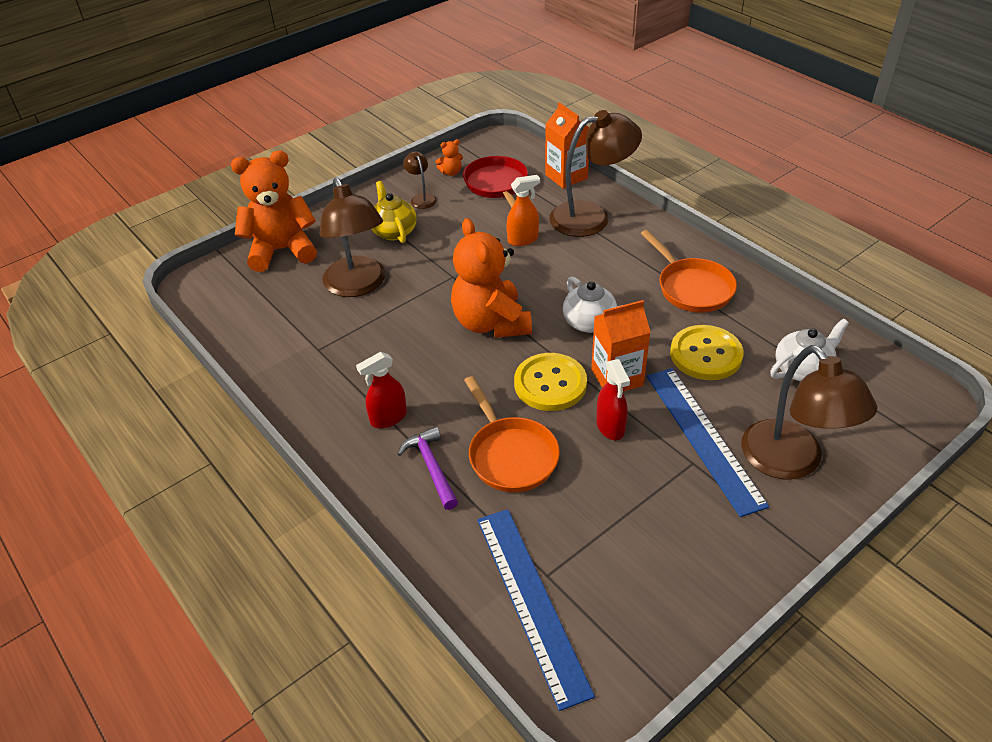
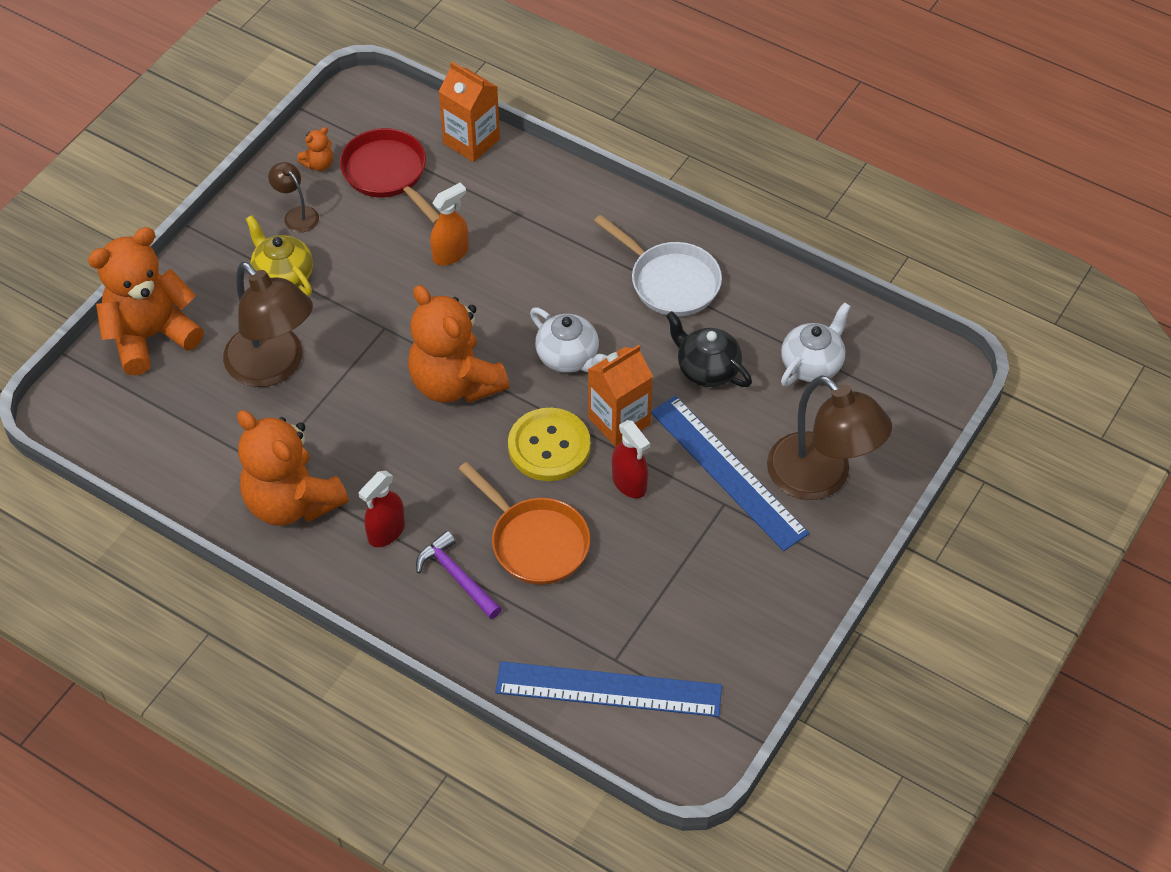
camera: 20 degrees left, 10 degrees up
(324, 379) = (291, 502): none -> orange teddy bear
(531, 601) = (608, 689): blue ruler -> blue ruler turned 45 degrees counterclockwise
(591, 216) = (523, 200): brown lamp -> none
(692, 288) = (670, 281): orange pan -> white pan
(705, 354) = (707, 369): yellow button -> black teapot

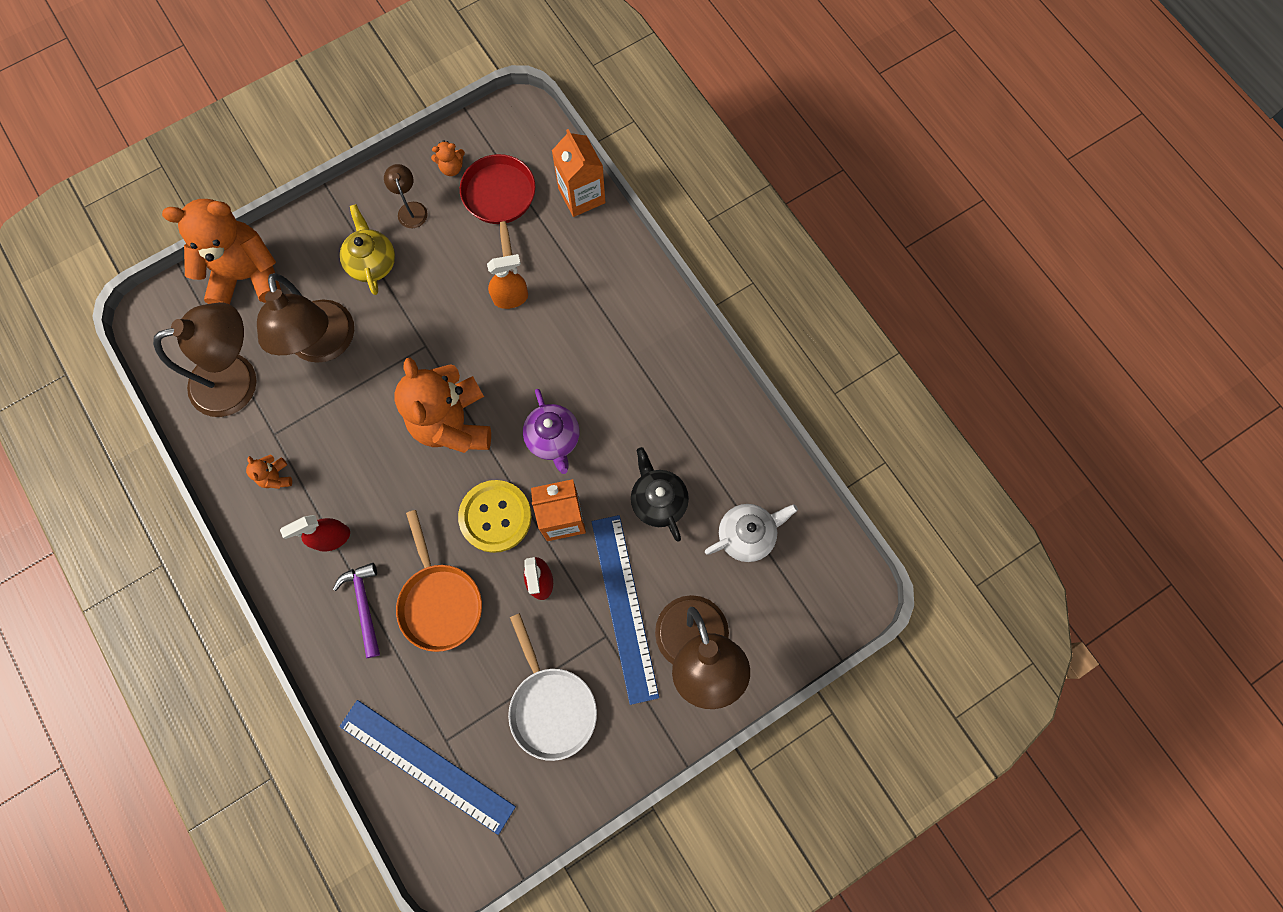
camera: 25 degrees right, 20 degrees up
(196, 432) = (238, 379): none -> brown lamp
(291, 502) = (276, 477): orange teddy bear -> orange teddy bear, size x0.40
(568, 357) = (553, 439): white teapot -> purple teapot
(670, 281) = (672, 402): white pan -> white pan (551, 706)

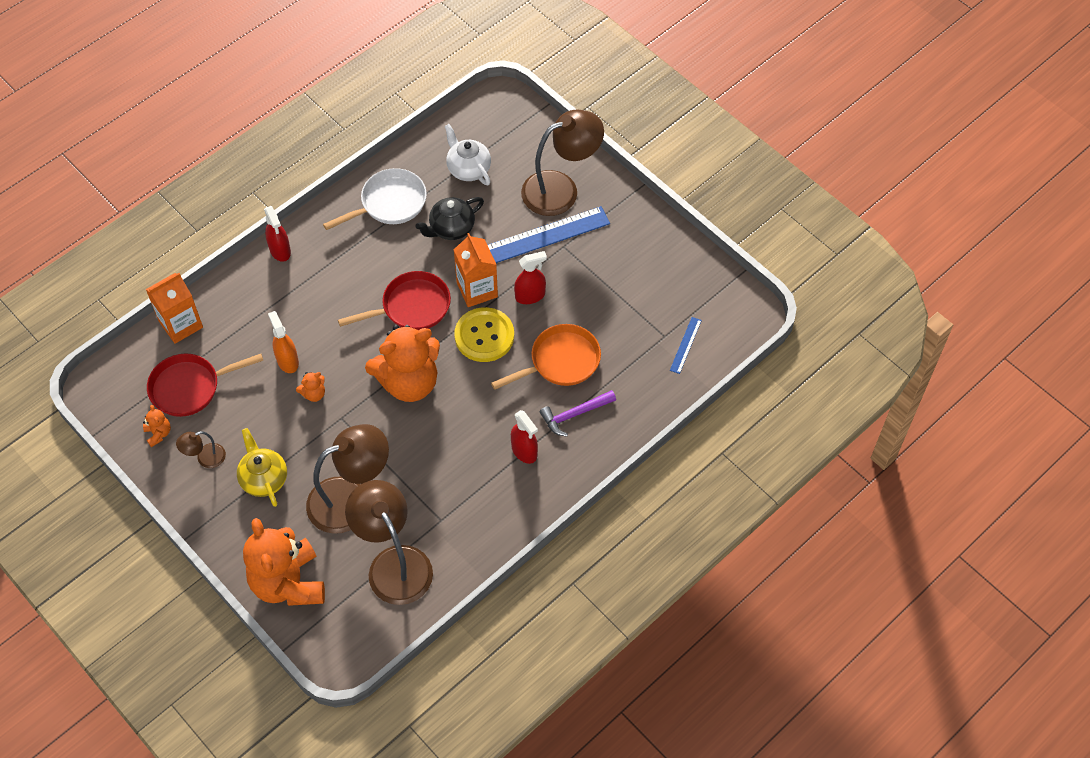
camera: 100 degrees left, 15 degrees down
(276, 477) = (479, 508): orange teddy bear -> orange teddy bear (314, 394)
(372, 262) = (264, 478): yellow teapot -> yellow teapot turned 90 degrees clockwise
(427, 765) = (685, 345): blue ruler -> blue ruler, size x0.45
(551, 706) = (623, 273): white pan -> white pan (389, 203)
(553, 439) = (411, 307): purple teapot -> red pan
(661, 303) = (280, 250): none -> red spray bottle

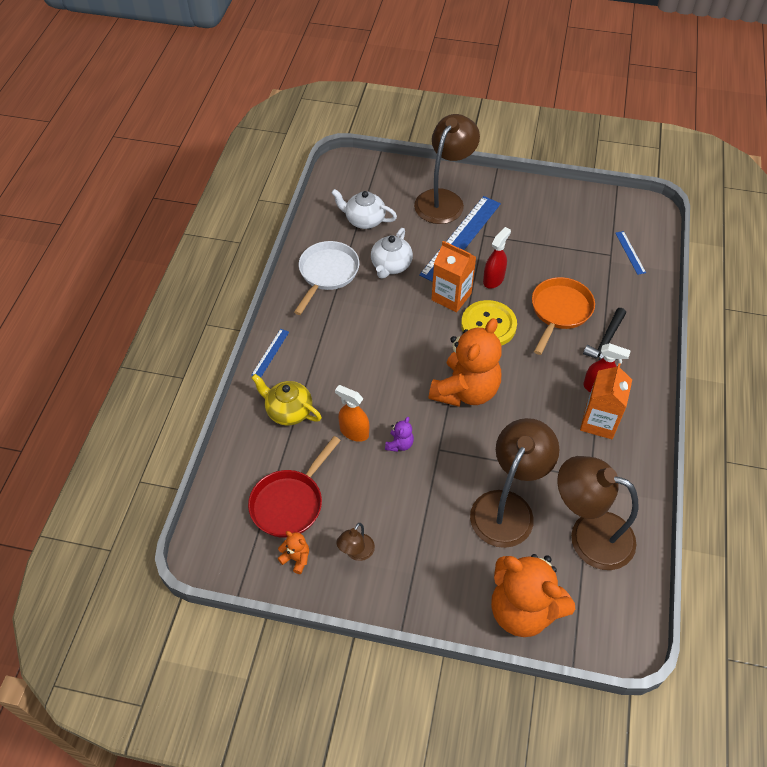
camera: 35 degrees left, 5 degrees down
(181, 324) = (236, 457): orange carton -> orange carton (599, 422)
(264, 478) = (421, 537): yellow teapot -> yellow teapot (288, 411)
(280, 250) = (270, 353): red spray bottle -> blue ruler
(314, 394) = (399, 444): orange teddy bear -> purple teddy bear
(411, 307) = (414, 336): red pan -> none
(451, 228) = (391, 266): black teapot -> white teapot
(575, 414) = (606, 341): purple hammer -> black hammer

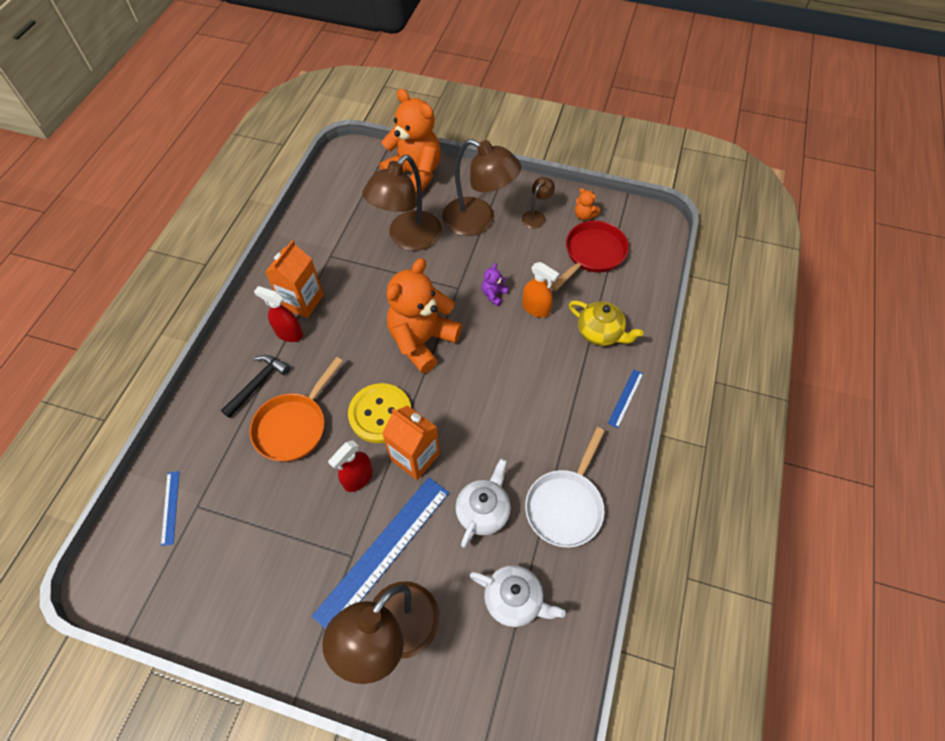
camera: 175 degrees left, 5 degrees up
(588, 534) = (348, 215): brown lamp -> brown lamp (478, 221)

